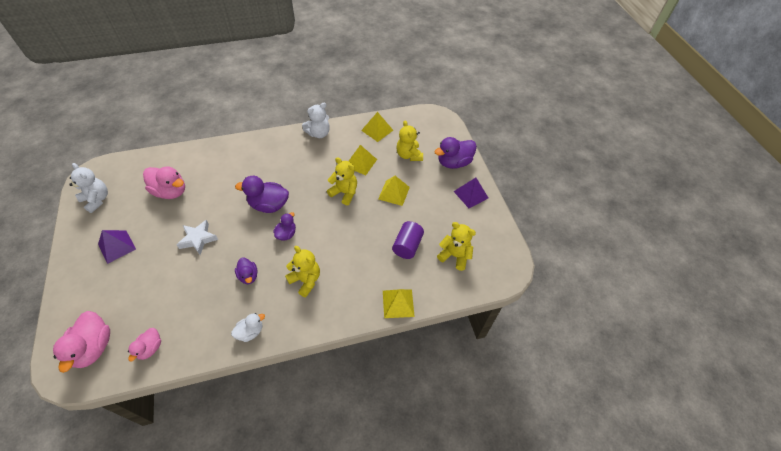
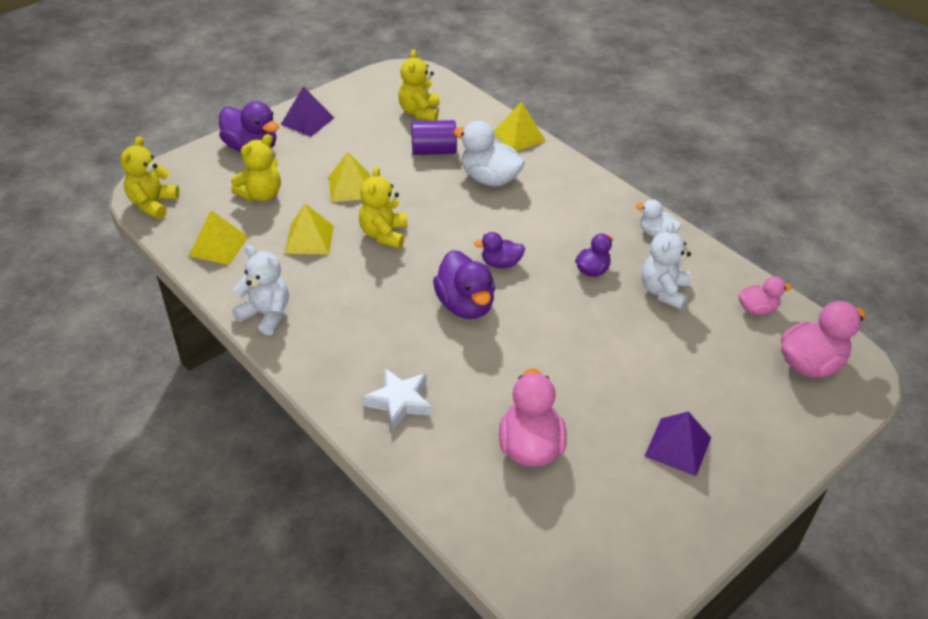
camera: 115 degrees left, 10 degrees down
(97, 200) = (628, 550): white teddy bear -> white teddy bear (663, 291)
(198, 239) = (584, 353): white star -> white star (399, 402)
(305, 280) = (553, 216): yellow teddy bear -> yellow teddy bear (153, 204)
(362, 263) = (489, 179): none -> white duck

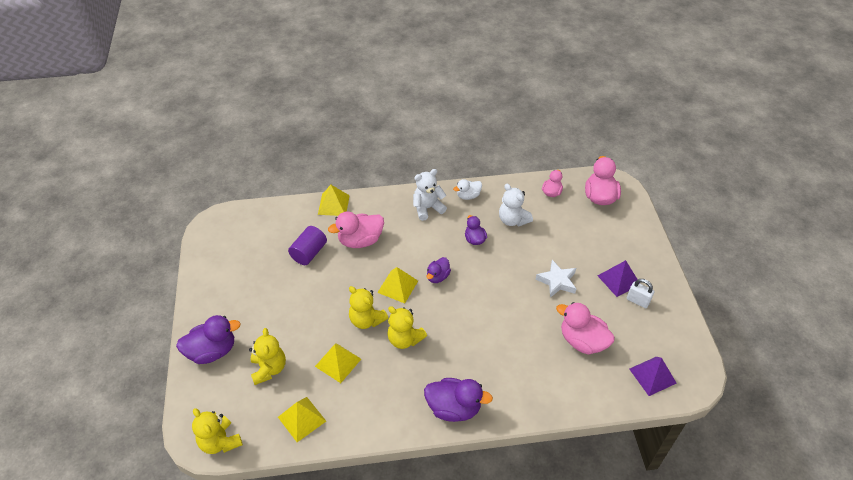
camera: 55 degrees left, 5 degrees up
(266, 314) = (391, 420): white teddy bear -> white teddy bear (427, 208)
(307, 121) = (213, 304): purple pyramid -> purple pyramid (652, 375)
(350, 187) = (306, 314): yellow pyramid -> yellow pyramid (398, 286)
(399, 402) = (512, 384): white star -> white star (557, 281)
(419, 112) = (263, 239): yellow teddy bear -> yellow teddy bear (404, 339)
(465, 305) = (459, 312): purple duck -> purple duck (454, 408)
(489, 179) = (360, 240): white duck -> pink duck
(661, 484) = (637, 301): none -> white padlock

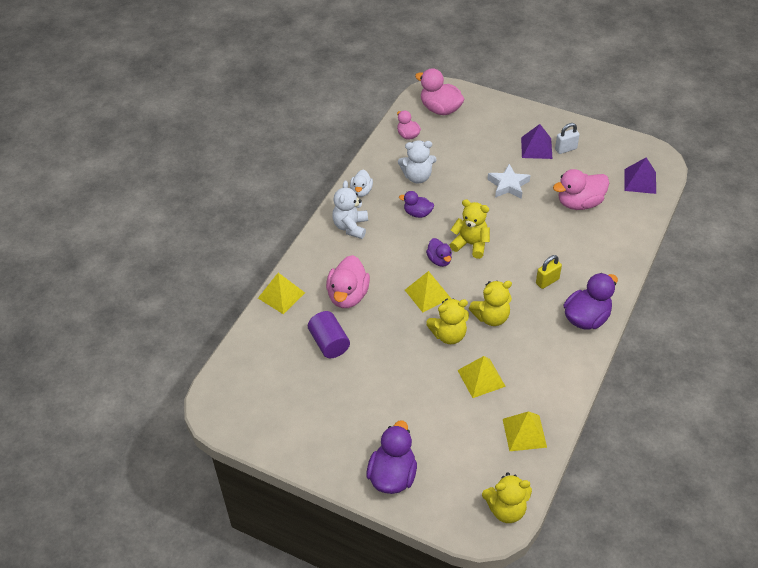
camera: 55 degrees left, 0 degrees up
(269, 369) = (449, 436): yellow teddy bear -> yellow teddy bear (470, 244)
(472, 359) = (547, 281): none -> yellow padlock

